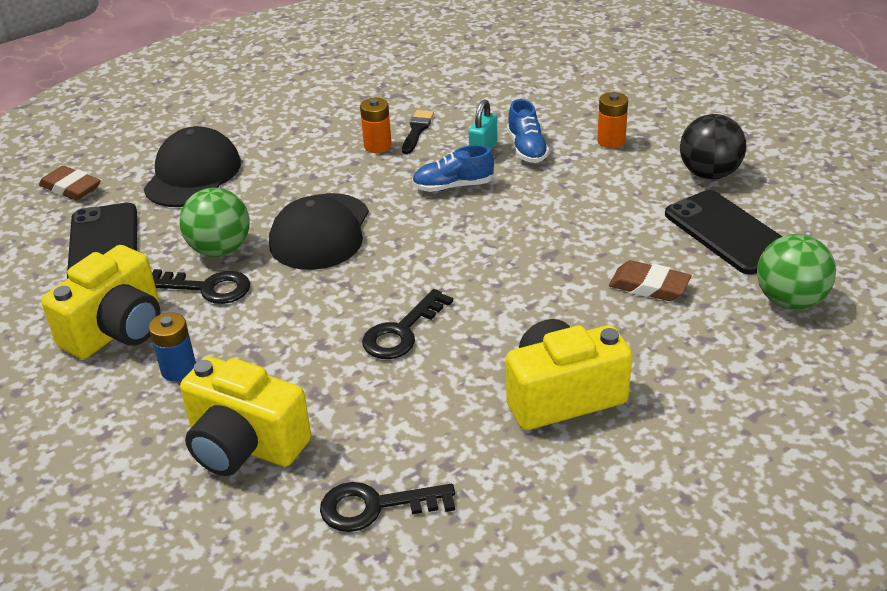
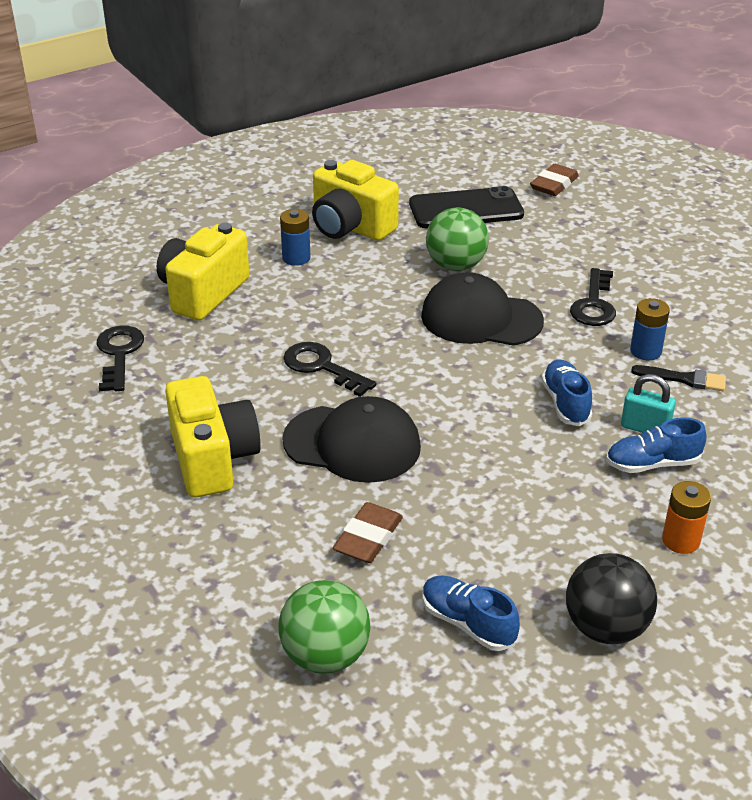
camera: 90 degrees right, 0 degrees up
(193, 174) = (579, 242): black cap -> black cap (352, 444)
(207, 288) = (400, 263): black key -> black key (594, 304)
(377, 146) = (645, 351): orange battery -> blue battery
(728, 232) = (467, 623): black phone -> blue shoe

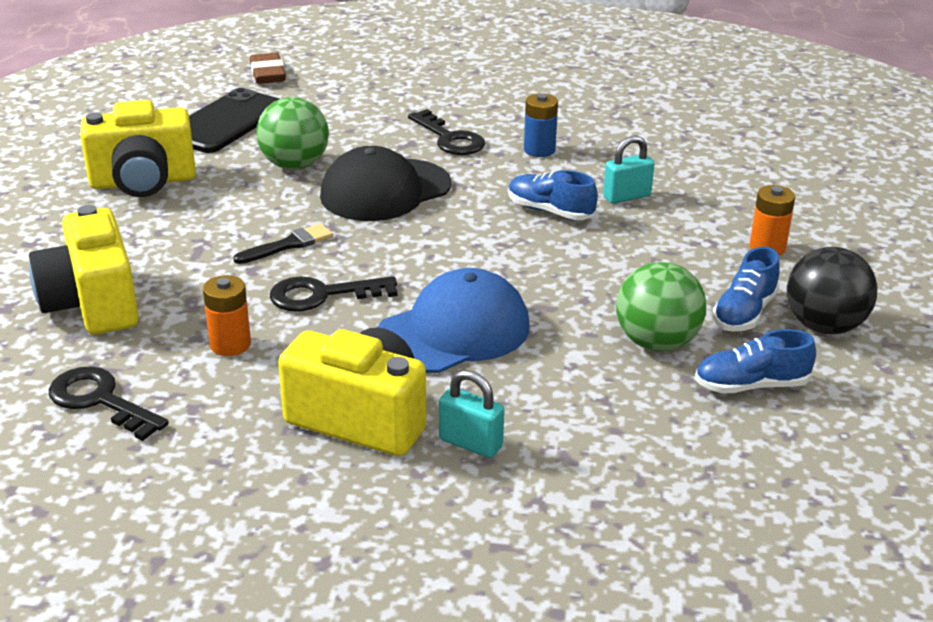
camera: 50 degrees left, 5 degrees down
(225, 365) = (230, 344): none -> orange battery
(239, 519) = (470, 443): none -> turquoise padlock
(296, 258) = (136, 230): blue battery -> none
(325, 656) = (710, 479): green ball -> green ball (656, 342)
(352, 444) = (454, 331): black cap -> blue cap
(368, 538) = (588, 384): brown eraser -> none
(652, 464) = (670, 215): blue shoe -> blue shoe (744, 313)
(684, 379) = (594, 153): black brush -> black brush (288, 245)

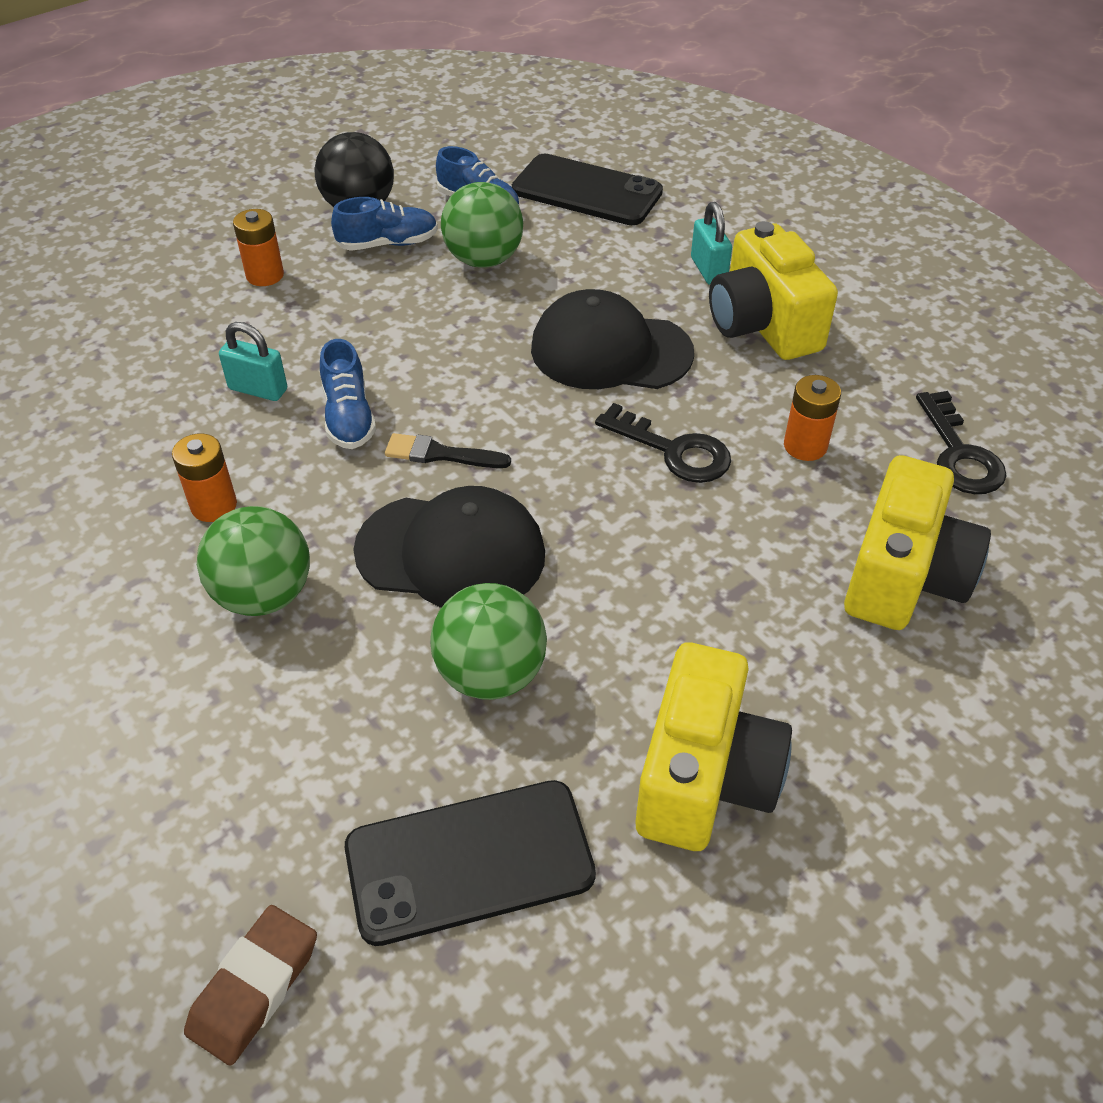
camera: 135 degrees left, 15 degrees up
(143, 182) = (704, 777): yellow camera -> yellow camera turned 75 degrees clockwise
(288, 245) = (639, 535): black brush -> black brush (441, 454)
(450, 139) = (264, 595): black key -> green ball
(454, 331) = (610, 351): blue cap -> black cap
(539, 150) = (214, 506): blue battery -> orange battery
(695, 459) = (586, 191): none -> black phone

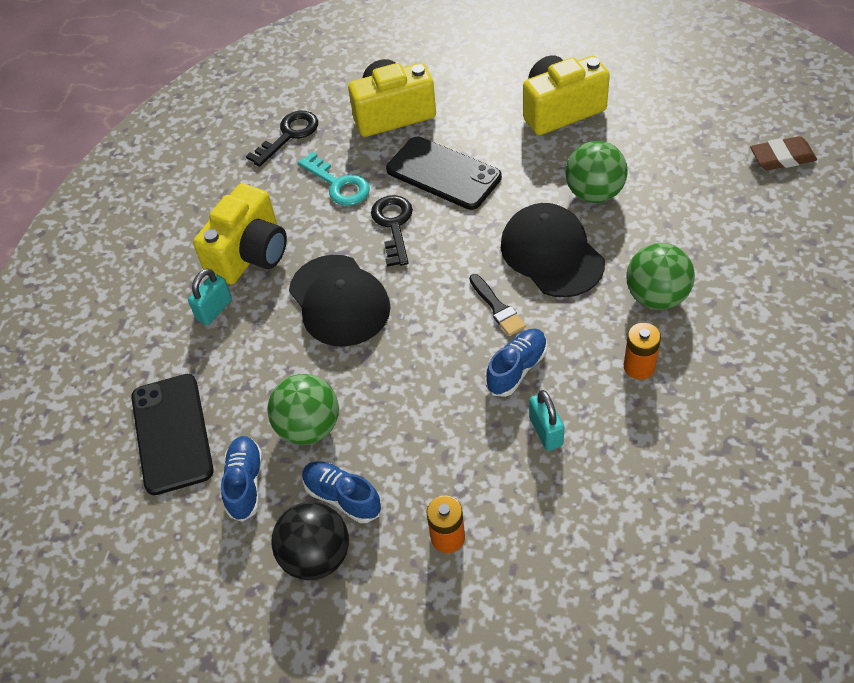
camera: 125 degrees left, 5 degrees up
(469, 861) = (672, 142): black phone -> black phone (443, 173)
(805, 446) = (338, 184): orange battery -> turquoise key

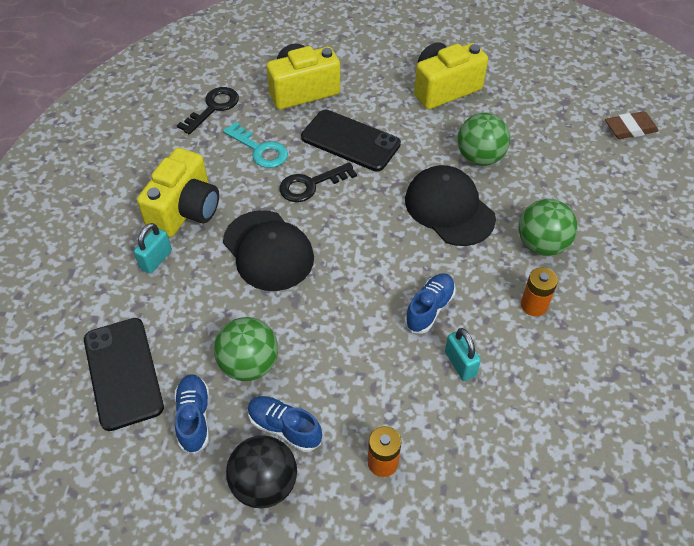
camera: 10 degrees left, 0 degrees up
(393, 225) = (311, 185): black key -> black key turned 105 degrees counterclockwise
(497, 308) = (407, 255): black brush -> none

